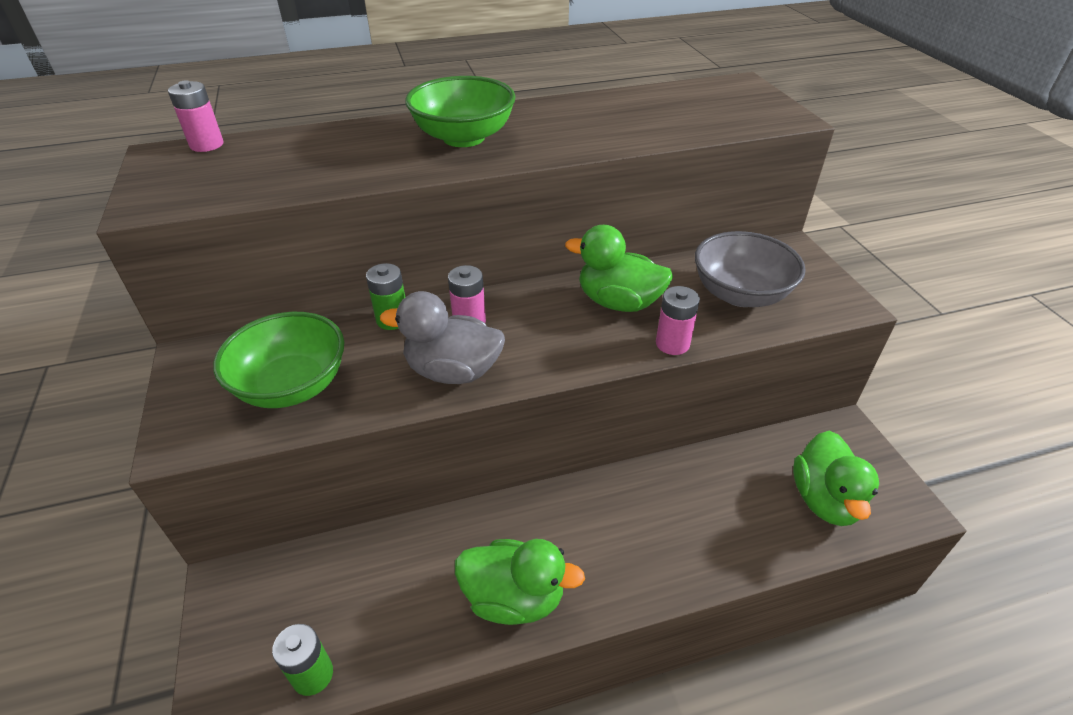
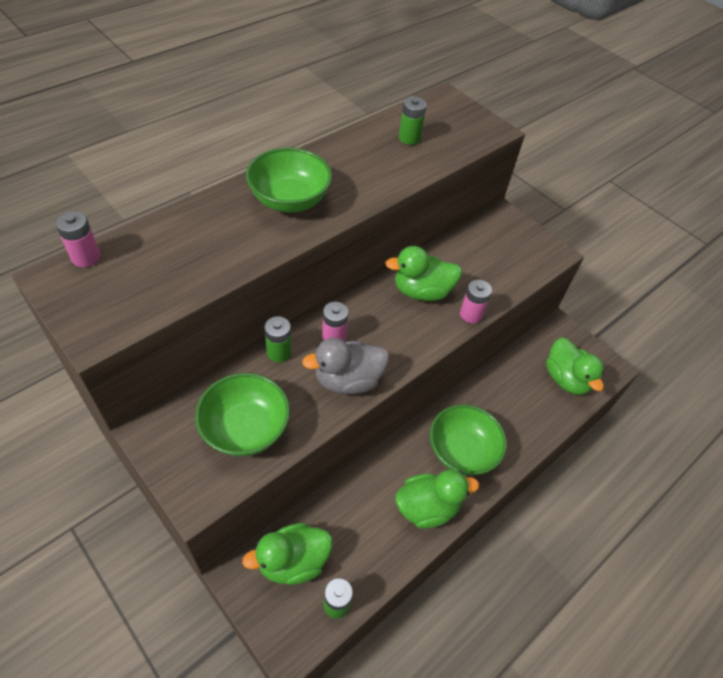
camera: 30 degrees left, 10 degrees up
(297, 594) = (293, 561): none -> green duck
(607, 542) = (462, 451): none -> green bowl
(661, 109) = (409, 138): none -> green battery
(740, 294) = (491, 263): grey bowl -> none

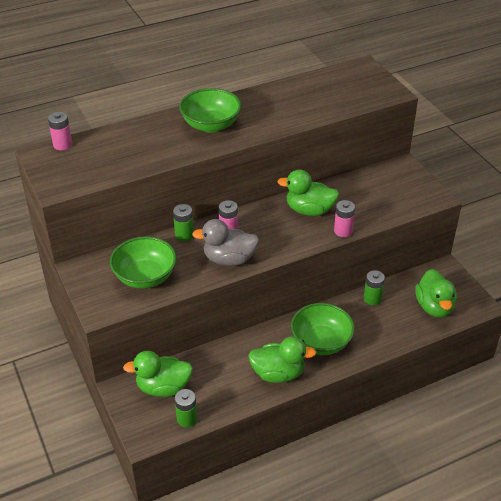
camera: 20 degrees right, 10 degrees down
(409, 138) = (319, 92): green battery -> green battery (372, 299)

